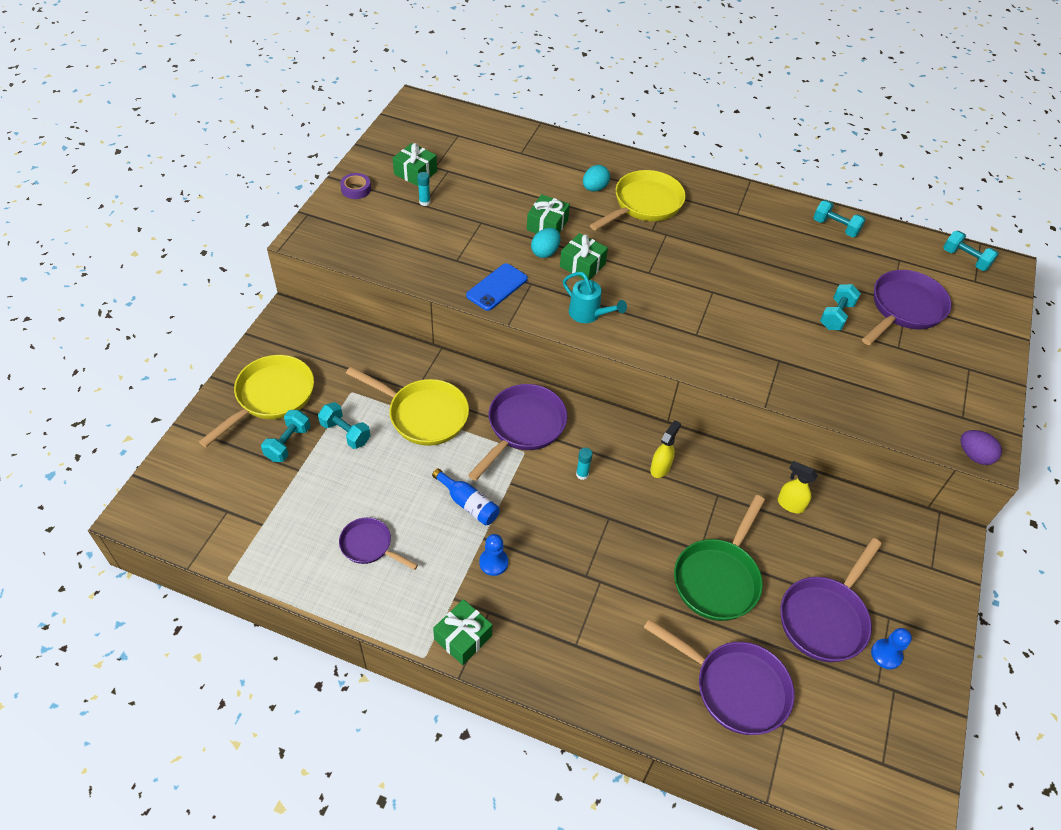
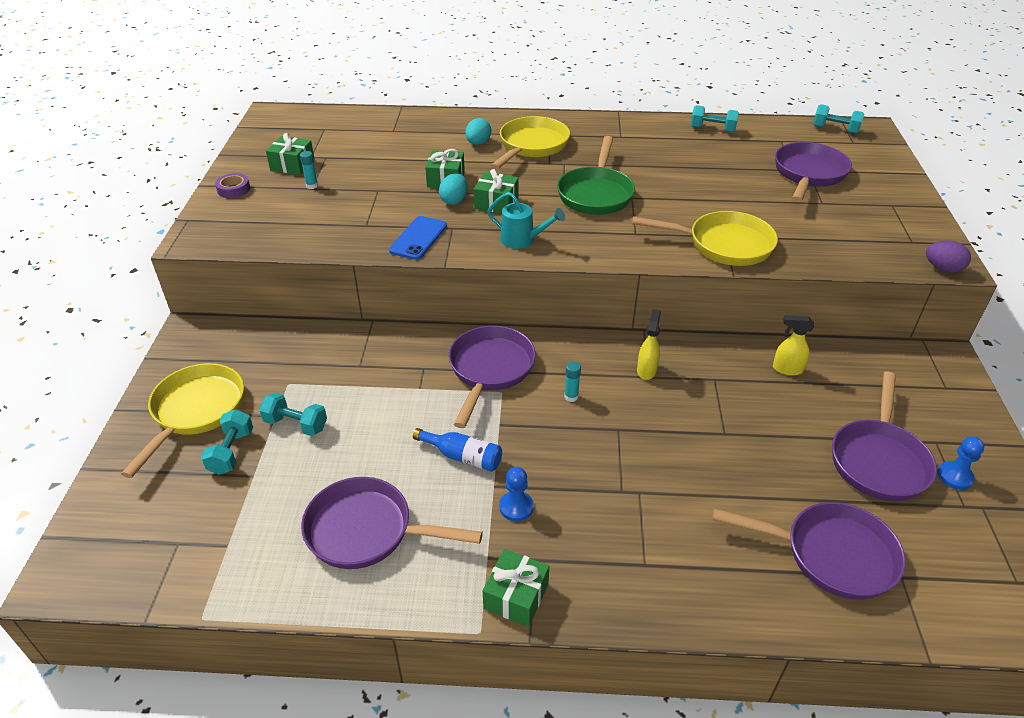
camera: 15 degrees left, 10 degrees down
(369, 546) = (366, 531): purple pan -> purple pan, size x1.70
(423, 415) = (378, 385): yellow pan -> yellow pan (724, 245)
(718, 578) = (756, 454): green pan -> green pan (596, 194)
(836, 316) = (753, 191): turquoise dumbbell -> none

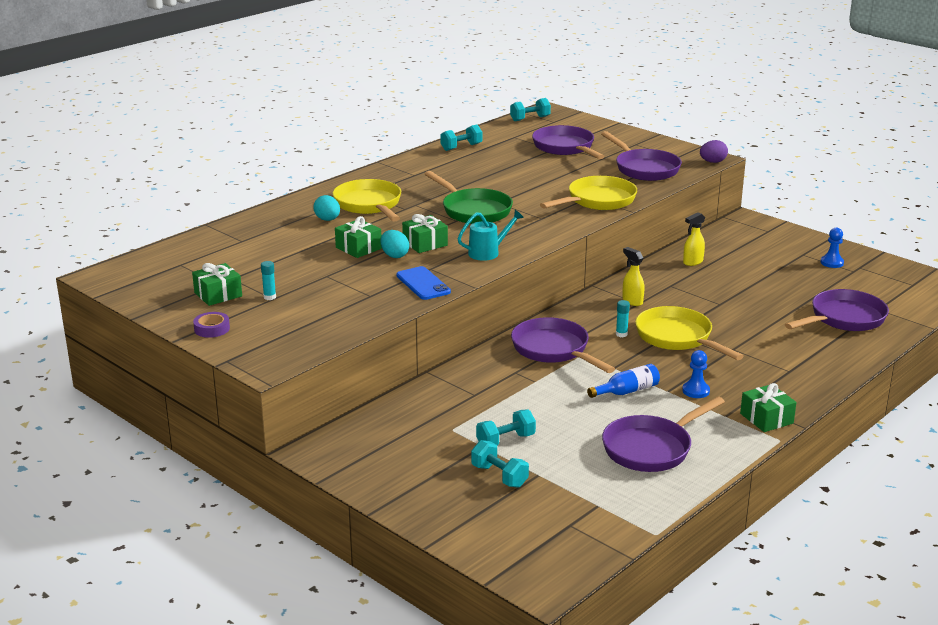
camera: 50 degrees left, 15 degrees down
(196, 411) = (427, 478): yellow pan -> yellow pan (677, 338)
(878, 460) = (796, 275): purple pan -> purple pan (644, 169)

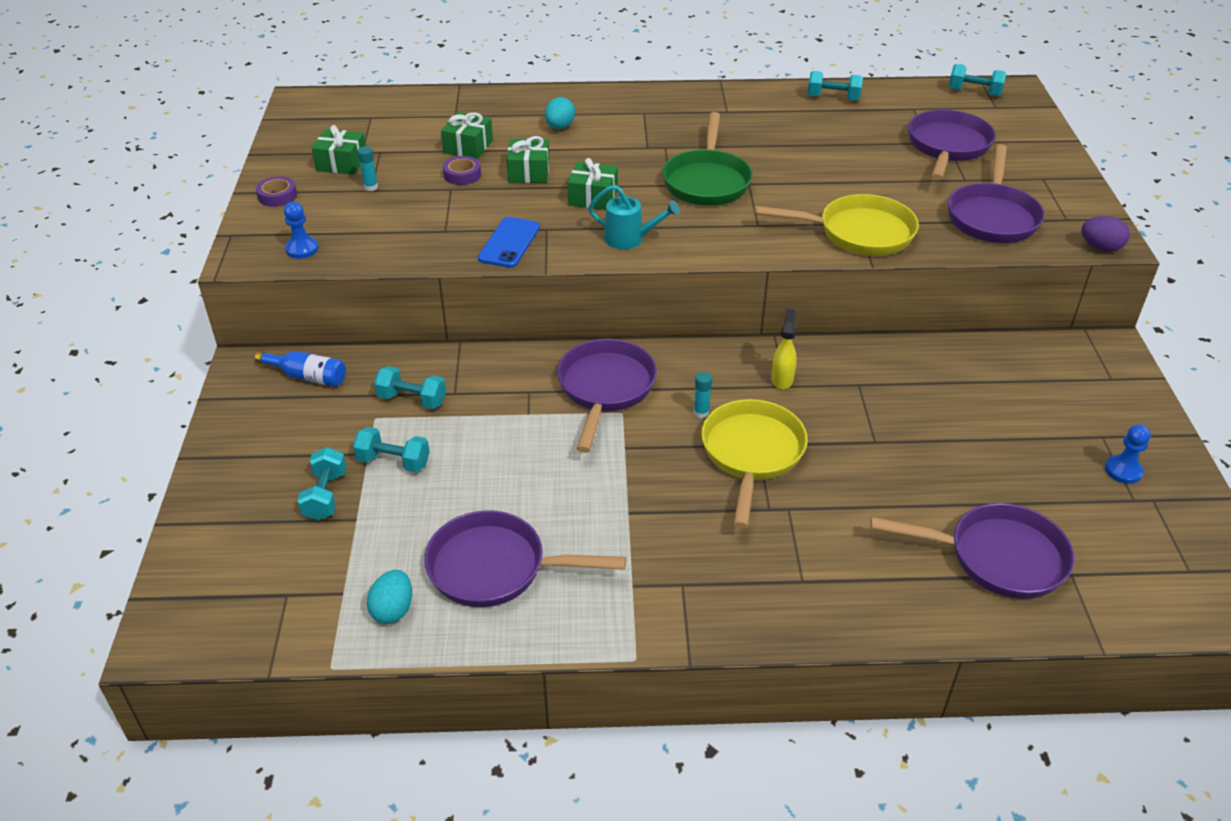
camera: 45 degrees right, 15 degrees up
(318, 266) = (462, 175): none -> purple tape
(369, 205) = (624, 127): yellow pan -> none
(394, 255) = (543, 197): turquoise egg -> turquoise egg (393, 610)
(456, 410) = (412, 400): none -> turquoise dumbbell
(627, 391) = (589, 484): blue bottle -> blue bottle (308, 376)
(692, 262) = (937, 369): yellow spray bottle -> none
(696, 391) = (656, 533): blue pawn -> blue pawn (302, 249)
(766, 418) = (669, 621): green gift -> green gift (468, 146)

